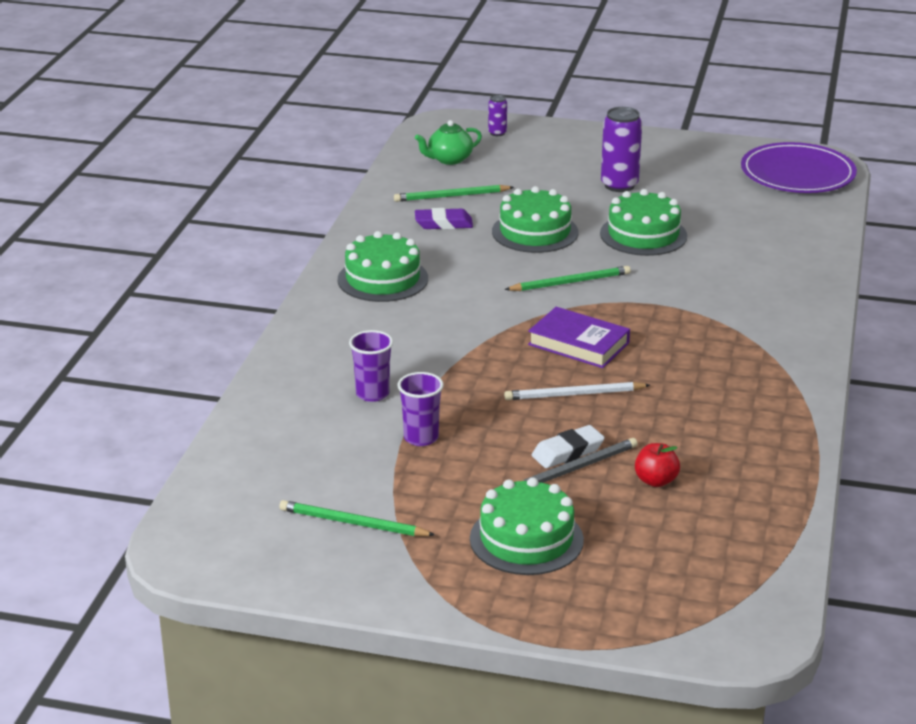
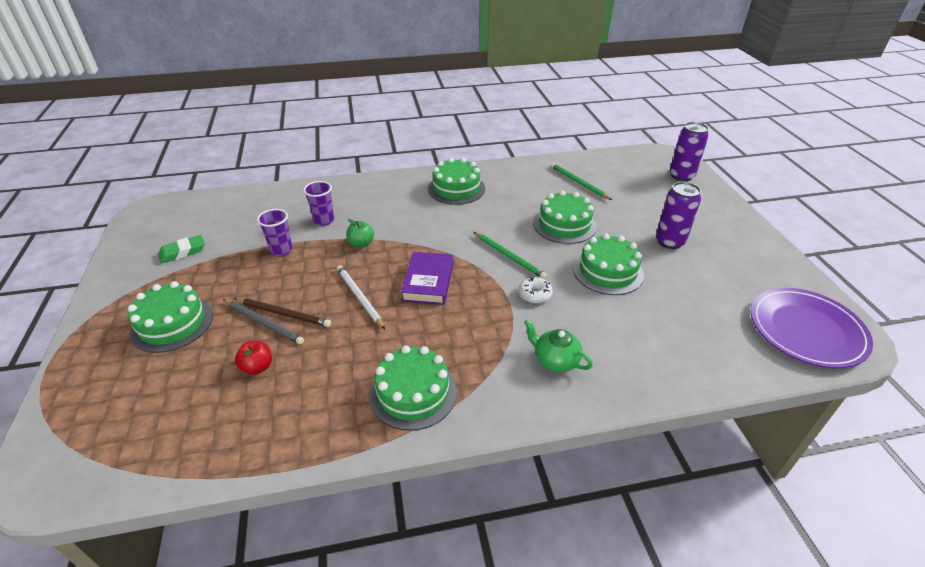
camera: 65 degrees right, 10 degrees up
(353, 523) = (183, 252): green pencil -> green eraser
(443, 224) = (541, 189): purple eraser -> none
(449, 159) = (625, 169): green teapot -> green teapot (555, 360)
(458, 374) = (361, 244): none -> green apple
(497, 133) = (681, 176): purple can -> purple can, size x1.93
(567, 452) = (284, 314): white eraser -> brown pencil
(651, 286) = (535, 294): none -> white donut
(755, 390) = (413, 392): none -> green cake

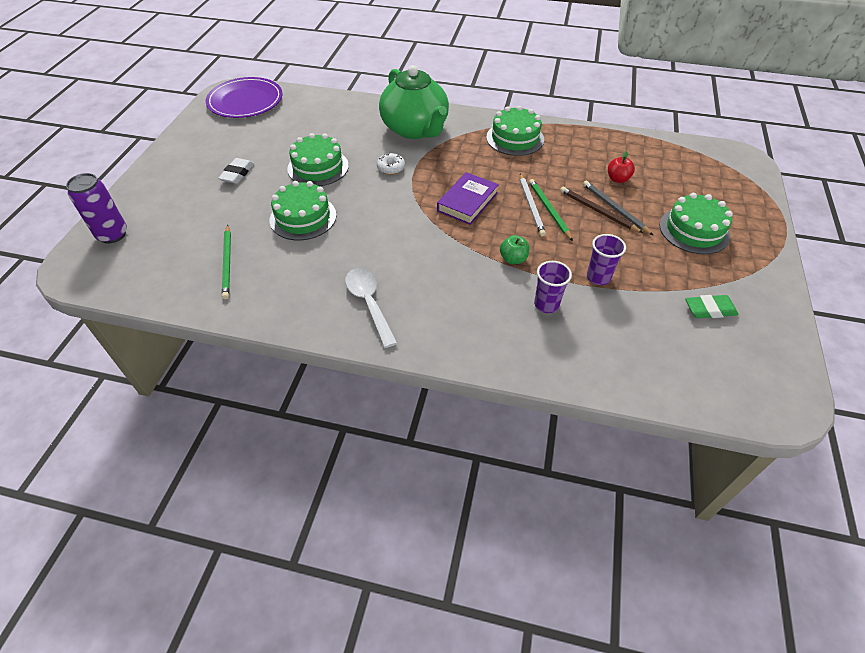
camera: 155 degrees left, 10 degrees up
(456, 188) = (369, 303): green cake -> white spoon
(509, 256) = (383, 202): green pencil -> green pencil (549, 210)
(555, 360) = (415, 129): green teapot -> green teapot, size x2.15
(669, 241) = (237, 174): purple can -> white eraser

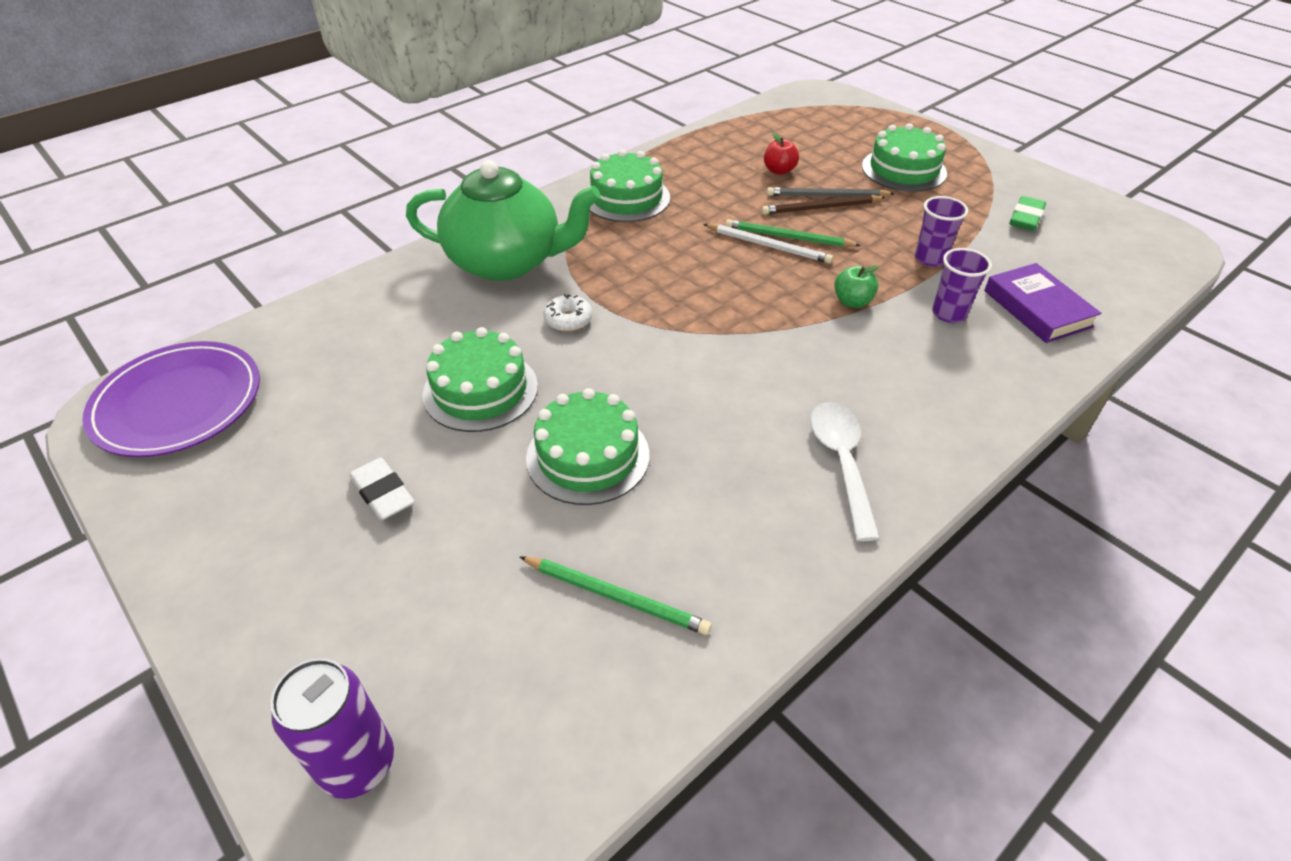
camera: 55 degrees left, 5 degrees down
(369, 303) = (841, 462): white spoon -> white spoon turned 75 degrees clockwise
(467, 202) = (712, 288): purple book -> purple book (1037, 309)

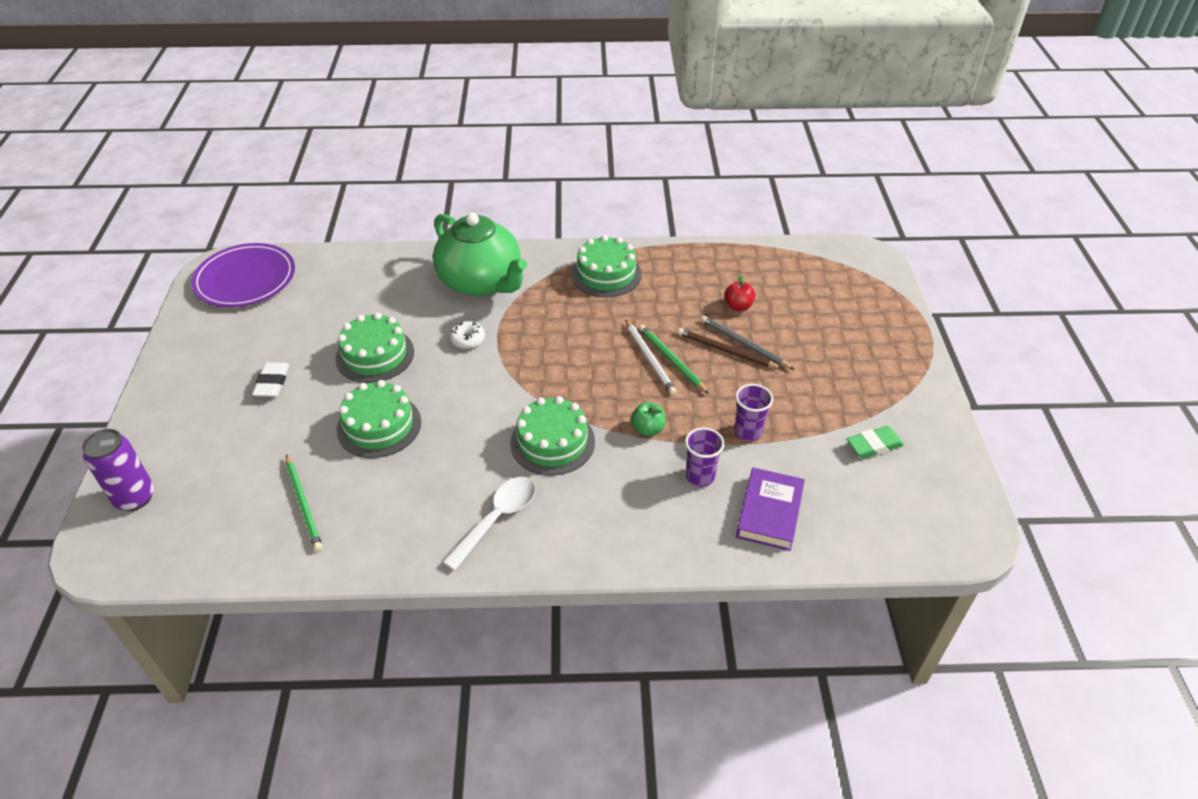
camera: 40 degrees right, 0 degrees up
(903, 170) = (836, 354): green cake -> green cake (552, 442)

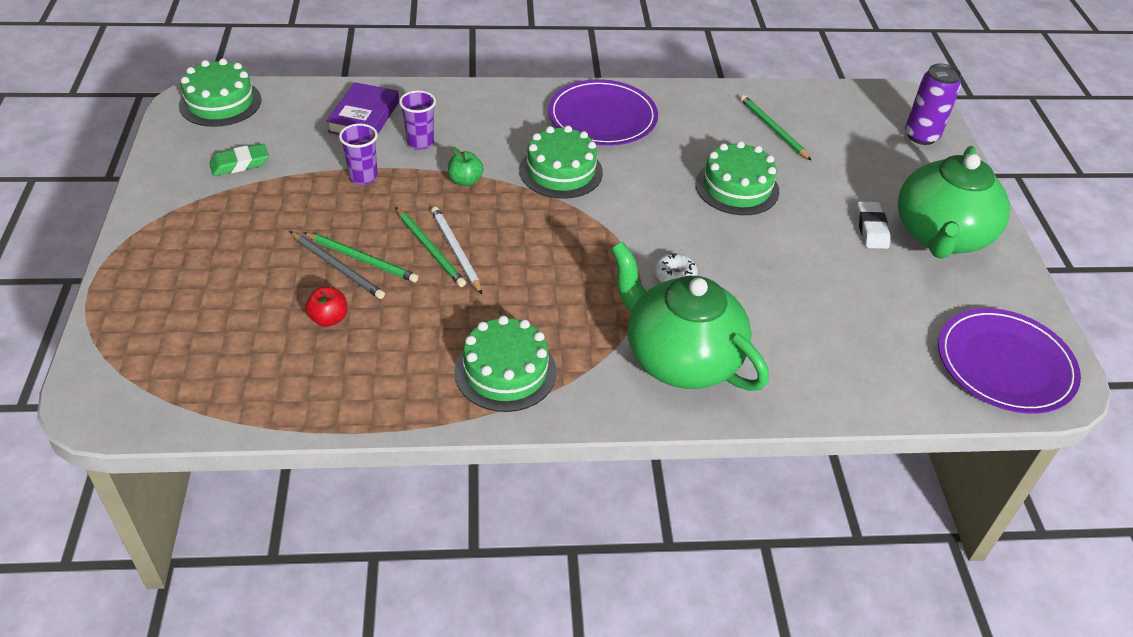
camera: 175 degrees right, 0 degrees up
(212, 377) = (940, 236): none -> green teapot
(375, 355) = (776, 258): green cake -> green cake (220, 102)
(497, 518) = (602, 117): white spoon -> purple plate
(726, 351) = (362, 259): brown pencil -> green pencil

